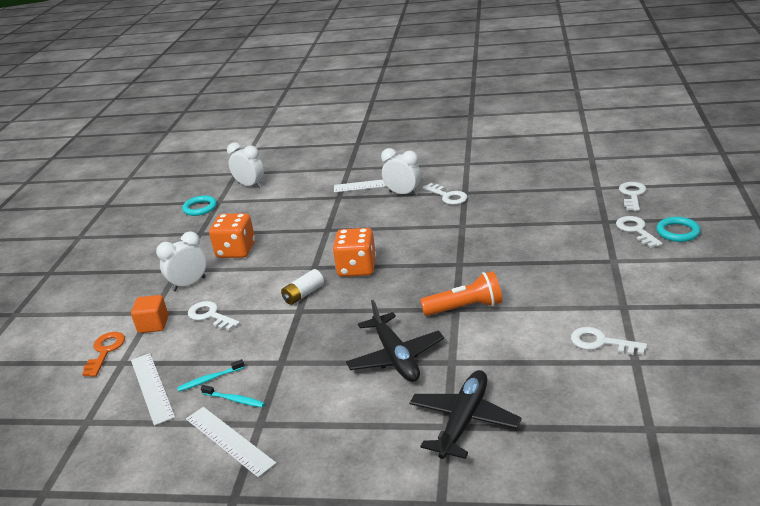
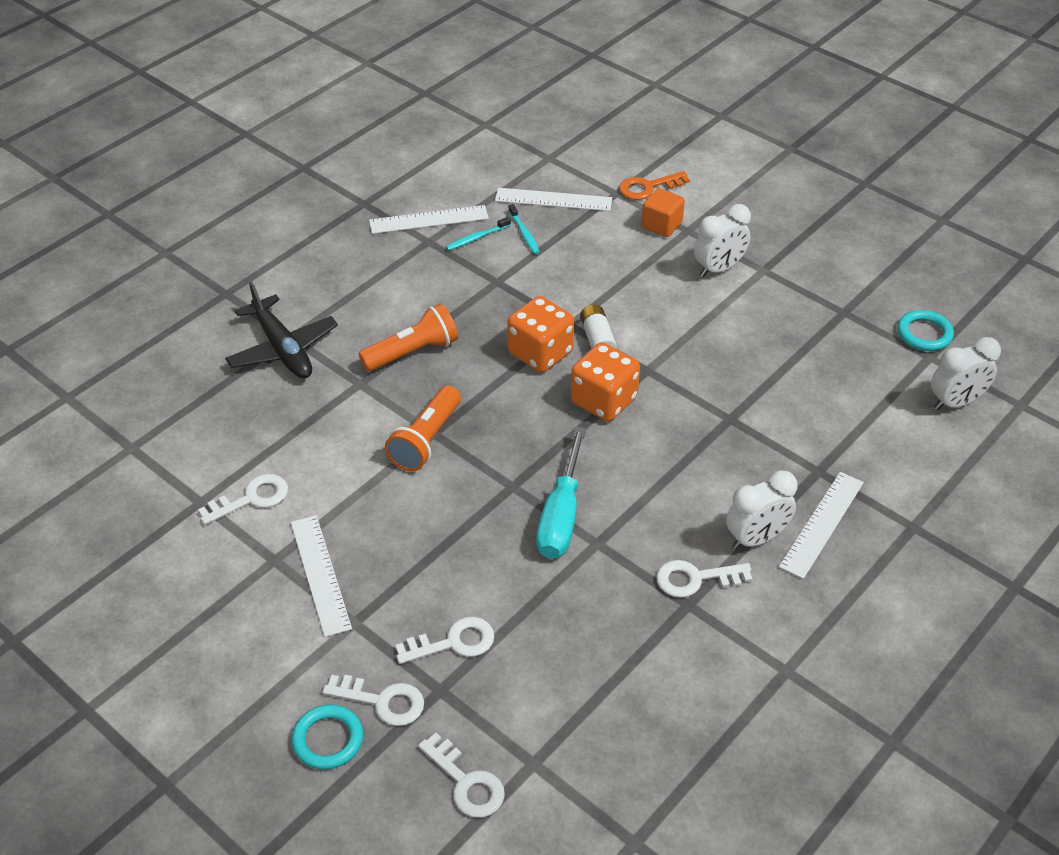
camera: 120 degrees right, 15 degrees up
(105, 351) = (648, 187): orange key -> orange key turned 120 degrees clockwise
(189, 284) = (719, 269): white clock -> white clock turned 60 degrees clockwise
(210, 316) = (633, 264): white key -> white key (453, 642)
(210, 379) = (524, 233): turquoise toothbrush -> turquoise toothbrush turned 150 degrees clockwise
(236, 250) = (760, 325): orange dice -> orange dice (540, 353)
(395, 357) = (413, 352): black plane -> orange flashlight
(458, 241) = (561, 515): none -> turquoise screwdriver
(606, 286) = (320, 574): none -> white ruler

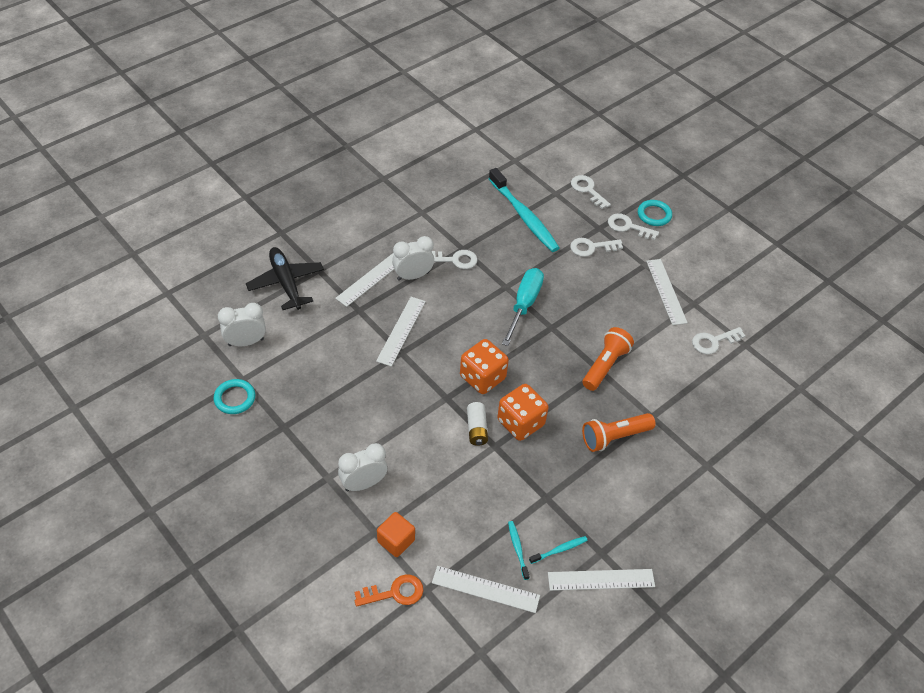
camera: 175 degrees left, 5 degrees up
(282, 349) = (711, 454): black plane -> black plane (286, 283)
(589, 692) = (524, 216): none -> turquoise toothbrush
(742, 448) = (401, 330): none -> white ruler

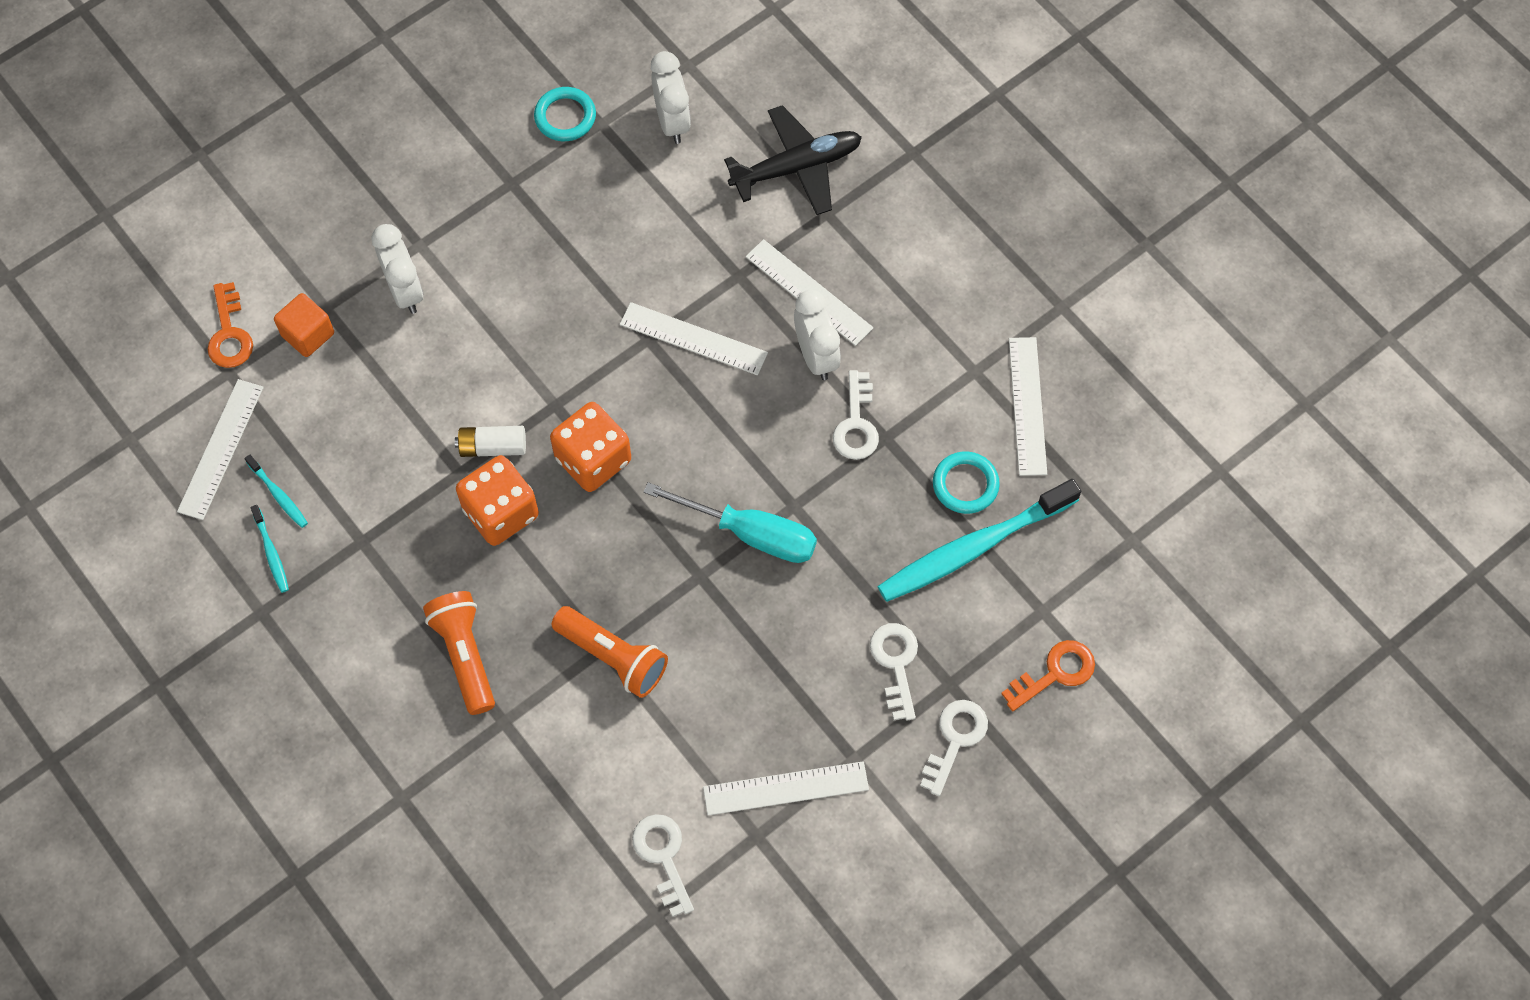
camera: 95 degrees right, 15 degrees up
(517, 549) = (278, 495): turquoise toothbrush -> turquoise toothbrush turned 60 degrees clockwise
(588, 190) = (1055, 673): white key -> orange key
(601, 579) = (217, 606): white ruler -> white ruler (1028, 406)
(654, 215) = (991, 795): turquoise ring -> turquoise ring (965, 484)

